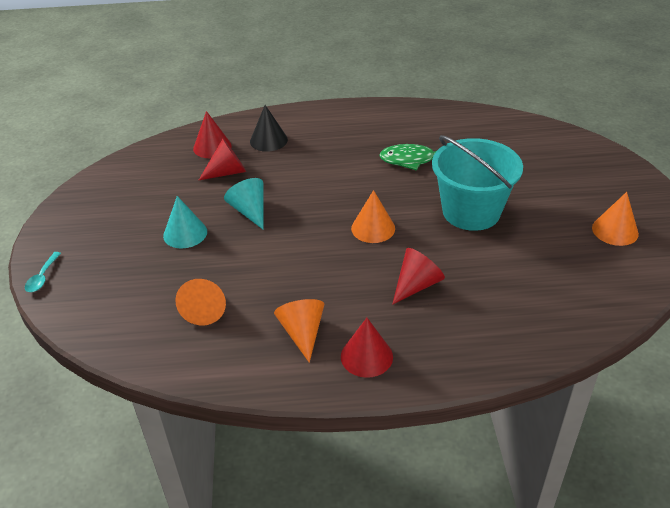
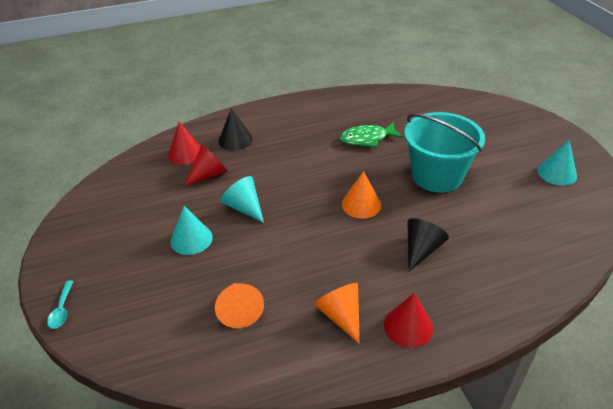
camera: 15 degrees left, 0 degrees up
(416, 285) = (421, 250): red cone -> black cone
(615, 230) = (557, 173): orange cone -> turquoise cone

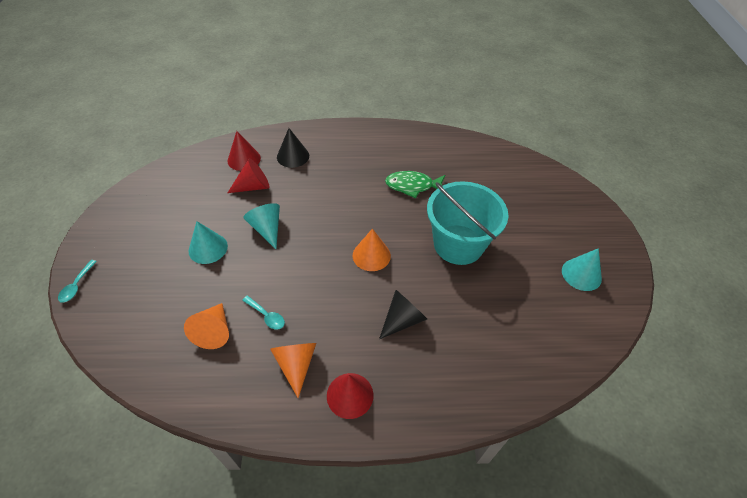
camera: 15 degrees right, 10 degrees up
(287, 282) = (266, 316): none -> turquoise spoon

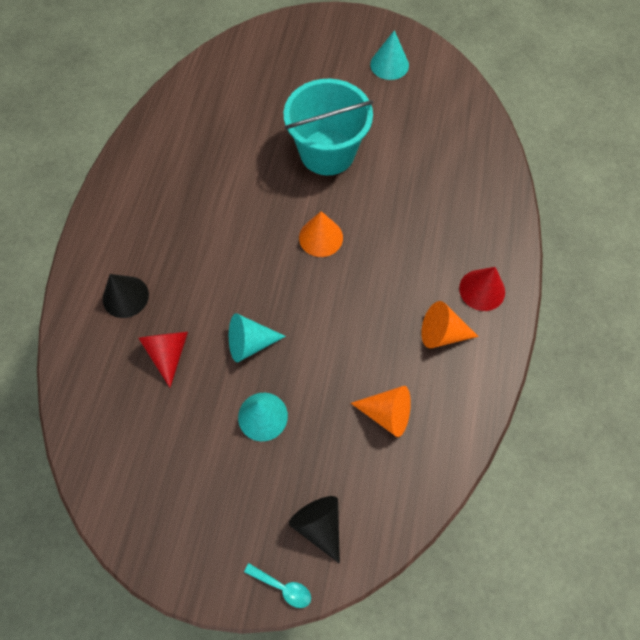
camera: 75 degrees left, 15 degrees up
(244, 159) = (108, 361): red cone -> none
(266, 316) = (378, 356): turquoise spoon -> none
(402, 319) = (409, 226): black cone -> black cone (319, 525)
(412, 186) = (228, 172): green fish -> none

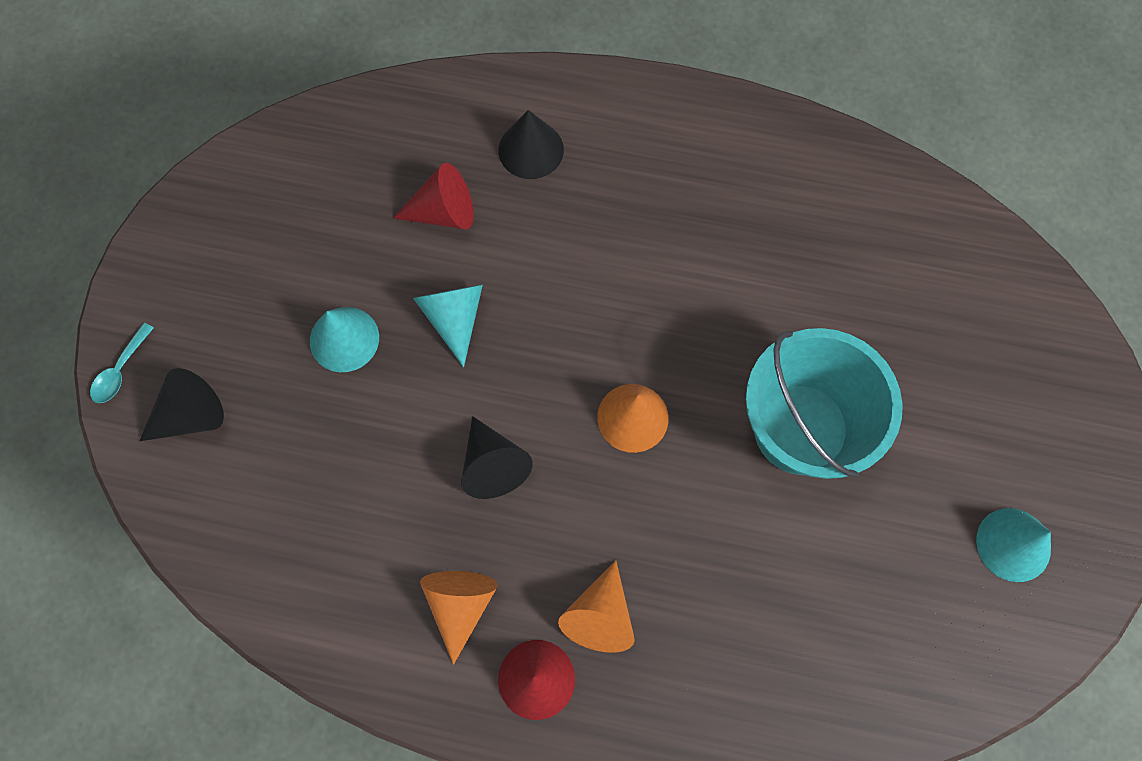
camera: 90 degrees right, 5 degrees up
(352, 316) = (493, 465): none -> black cone
(387, 413) = (336, 511): orange cone -> orange cone (600, 616)

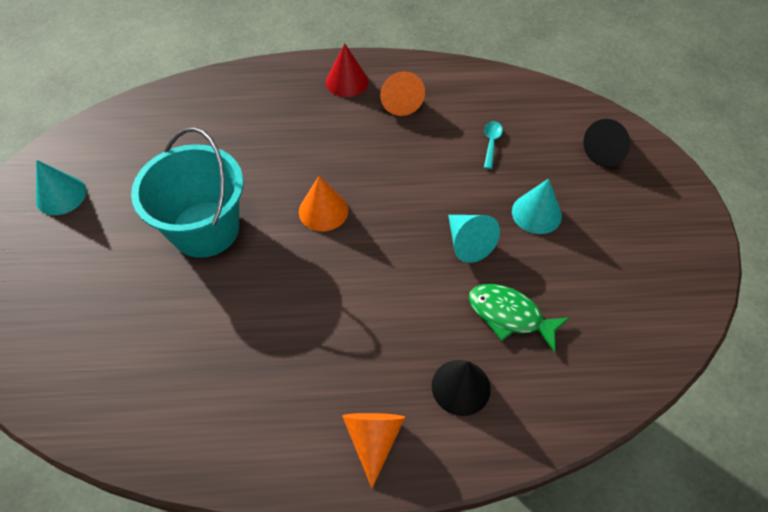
camera: 165 degrees right, 15 degrees down
(120, 370) = (666, 164): turquoise spoon -> turquoise spoon (491, 143)
(443, 212) = (510, 315): red cone -> green fish
(493, 465) = (406, 166): black cone -> none
(600, 616) = (319, 112): orange cone -> orange cone (373, 439)

